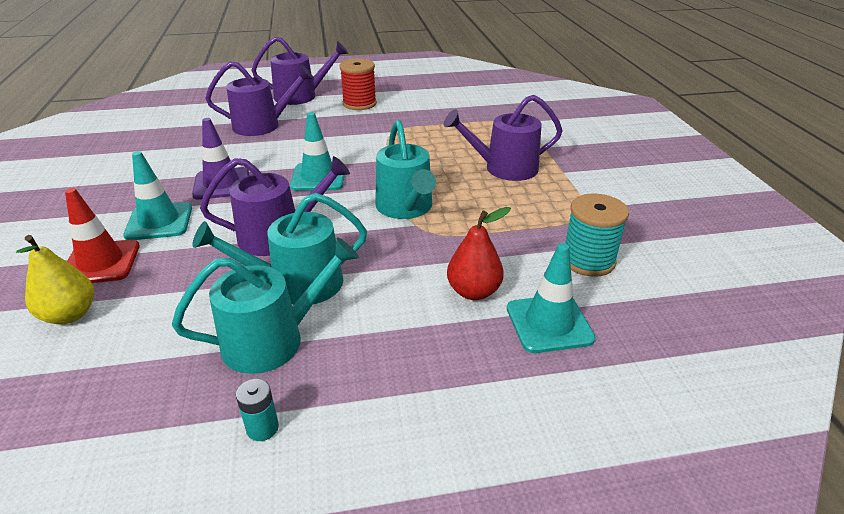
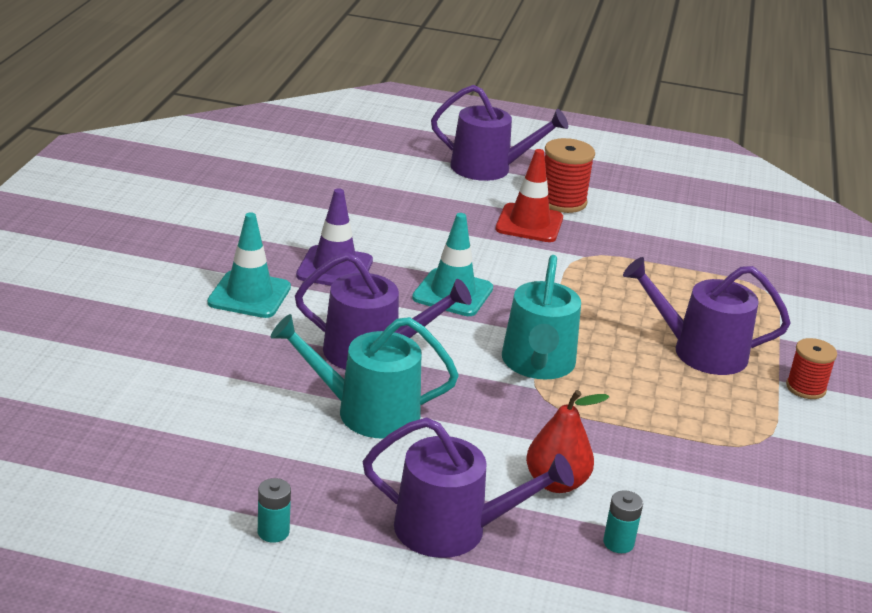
camera: 20 degrees right, 5 degrees down
(70, 315) = (133, 369): yellow pear -> none
(101, 263) = (176, 324): red traffic cone -> red traffic cone (529, 223)
(262, 125) = (417, 200): purple watering can -> purple watering can (452, 529)
(273, 340) = (316, 459): turquoise watering can -> none
(549, 323) = (618, 543): turquoise traffic cone -> turquoise battery
(582, 172) = (805, 388): none -> red spool
(588, 260) = (720, 495): turquoise spool -> none

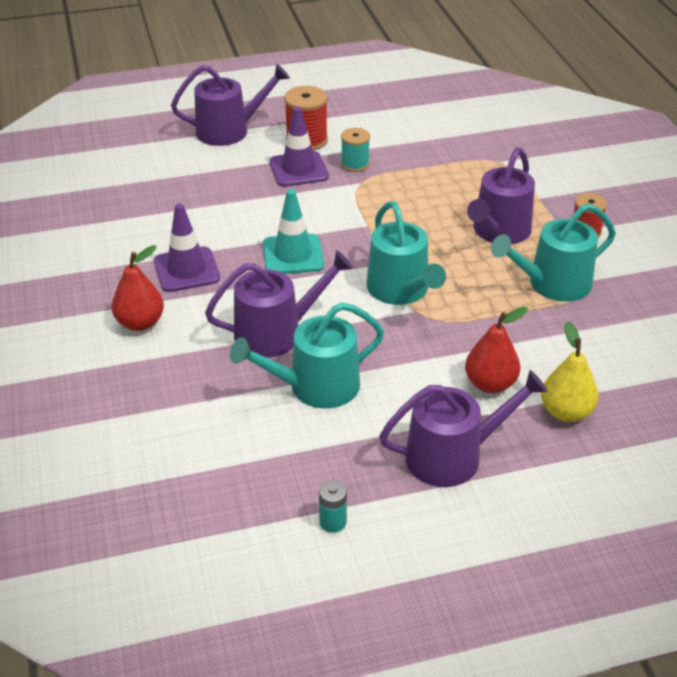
camera: 25 degrees left, 10 degrees up
(249, 295) = (140, 323): turquoise traffic cone -> red pear
(529, 223) = (299, 169): red traffic cone -> purple traffic cone
(594, 238) = (355, 164): none -> turquoise spool
(618, 543) = (566, 412): turquoise battery -> yellow pear
(700, 351) = (499, 231): purple watering can -> purple watering can turned 45 degrees counterclockwise
(718, 421) = (553, 284): none -> turquoise watering can

